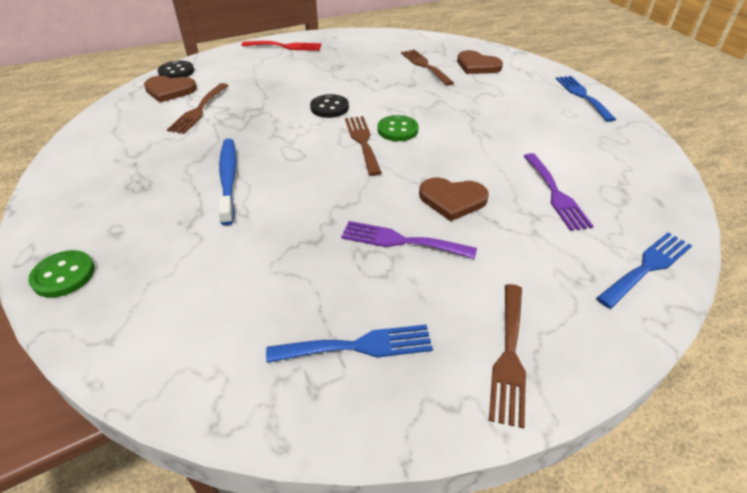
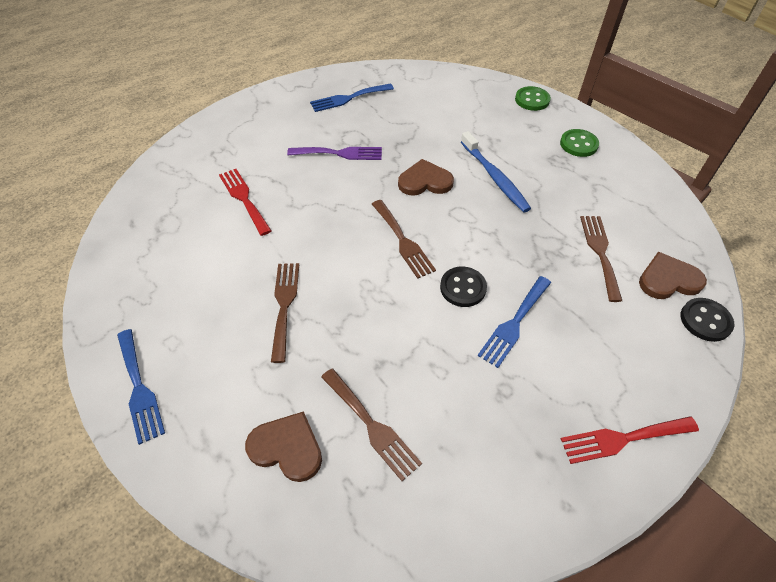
camera: 165 degrees right, 10 degrees up
(397, 130) = (373, 266): green button -> green button (578, 144)
(452, 200) = (307, 192): brown heart -> brown heart (425, 181)
(509, 356) = (270, 107): brown fork -> brown fork (284, 305)
(530, 205) = (244, 198): none -> red fork
(555, 194) = (219, 214): purple fork -> none
(647, 267) = (172, 165): blue fork -> blue fork (514, 323)

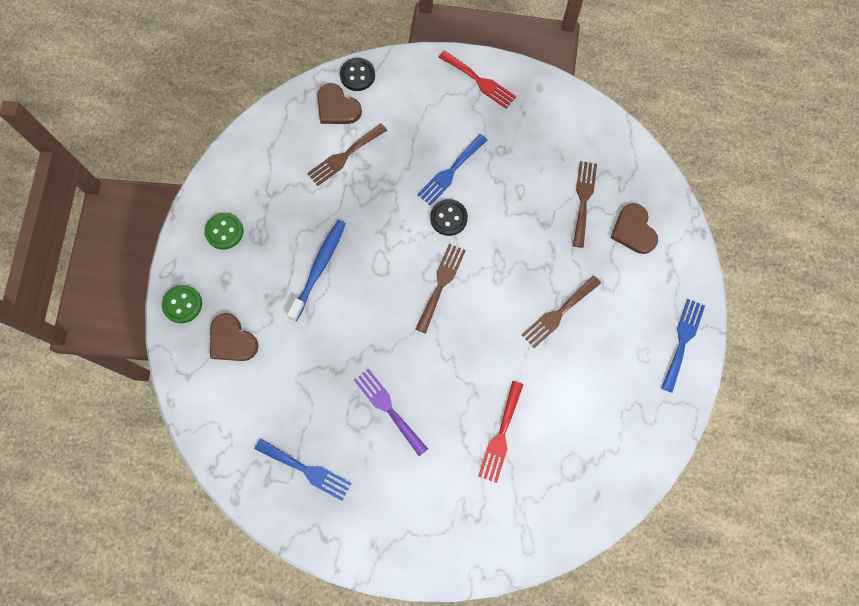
camera: 130 degrees left, 20 degrees up
(425, 181) = (366, 315): brown heart -> brown heart (232, 340)
(514, 323) = (450, 172): blue fork -> blue fork turned 135 degrees clockwise

